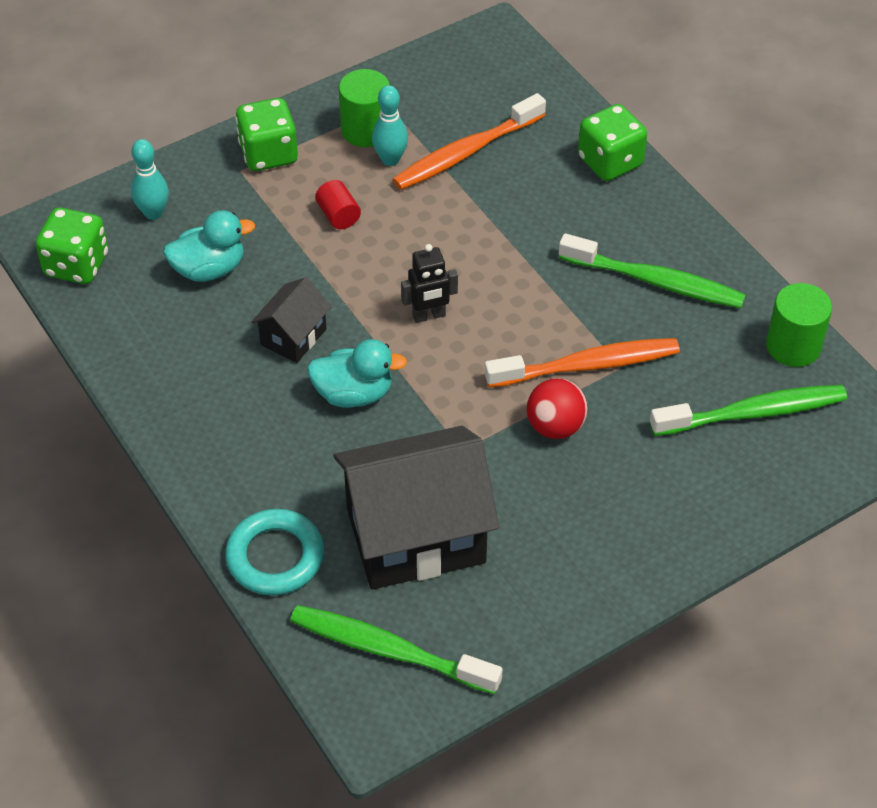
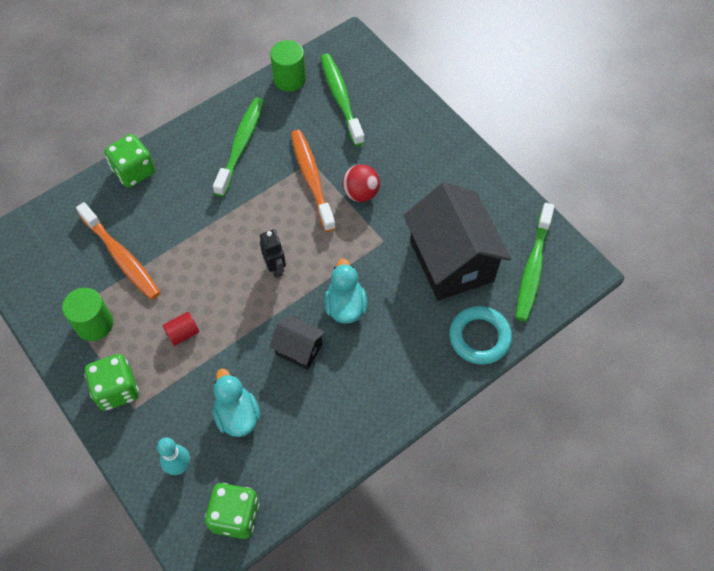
camera: 95 degrees left, 10 degrees up
(390, 159) = (126, 305): turquoise bowling pin -> none

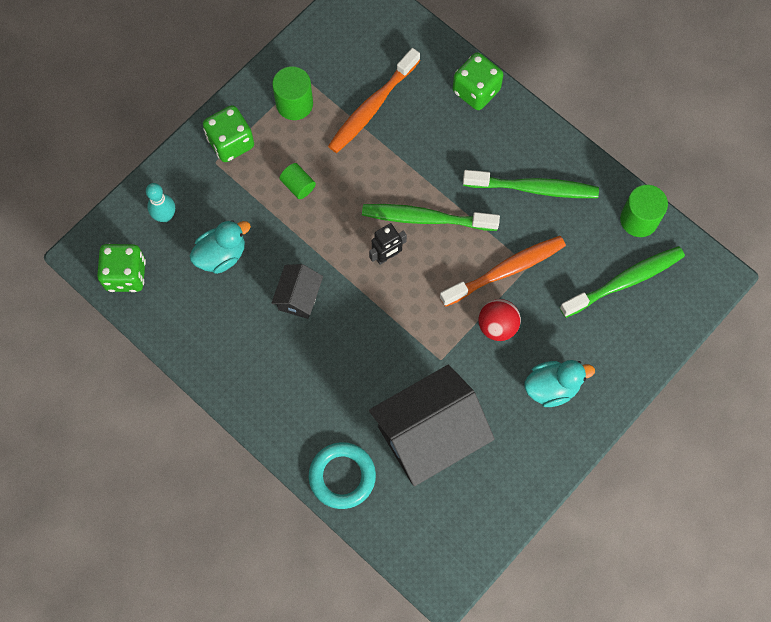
camera: 80 degrees right, 10 degrees up
(183, 333) = (298, 185): red cylinder -> green cylinder
(345, 306) = (355, 334): turquoise duck -> turquoise duck (552, 387)
(533, 268) = (437, 526): green toothbrush -> green toothbrush (426, 218)

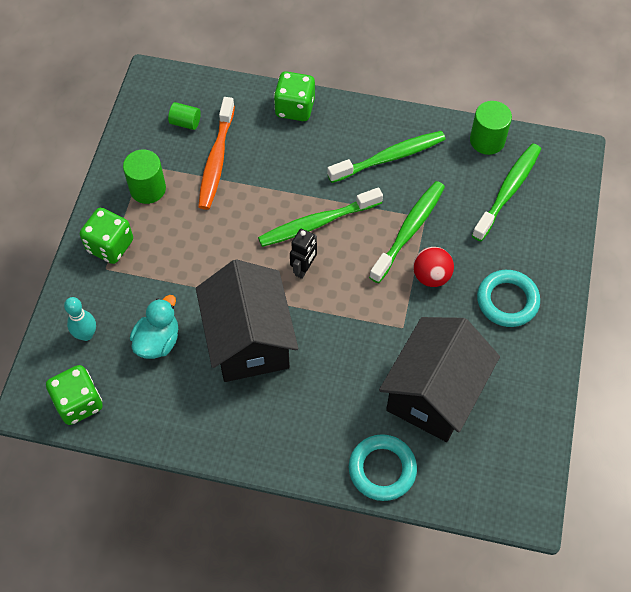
camera: 30 degrees left, 10 degrees down
(298, 185) = (191, 251): green cylinder -> green cylinder (185, 122)
(299, 297) = (249, 340): black house -> black house, size x2.08
(506, 270) = (409, 230): orange toothbrush -> green toothbrush
(552, 387) = (507, 301): turquoise duck -> turquoise ring

